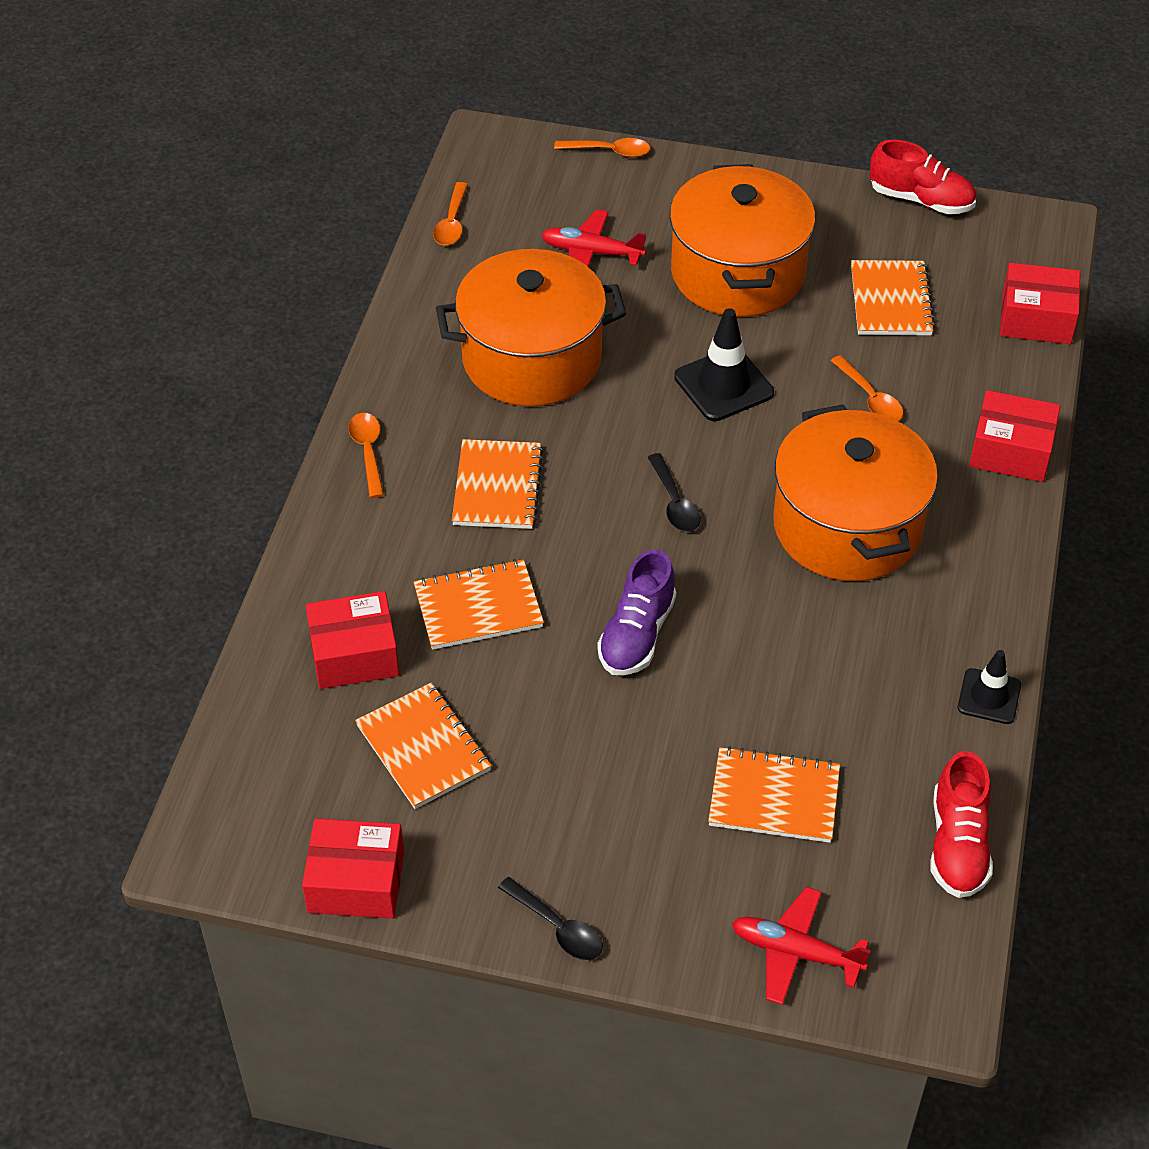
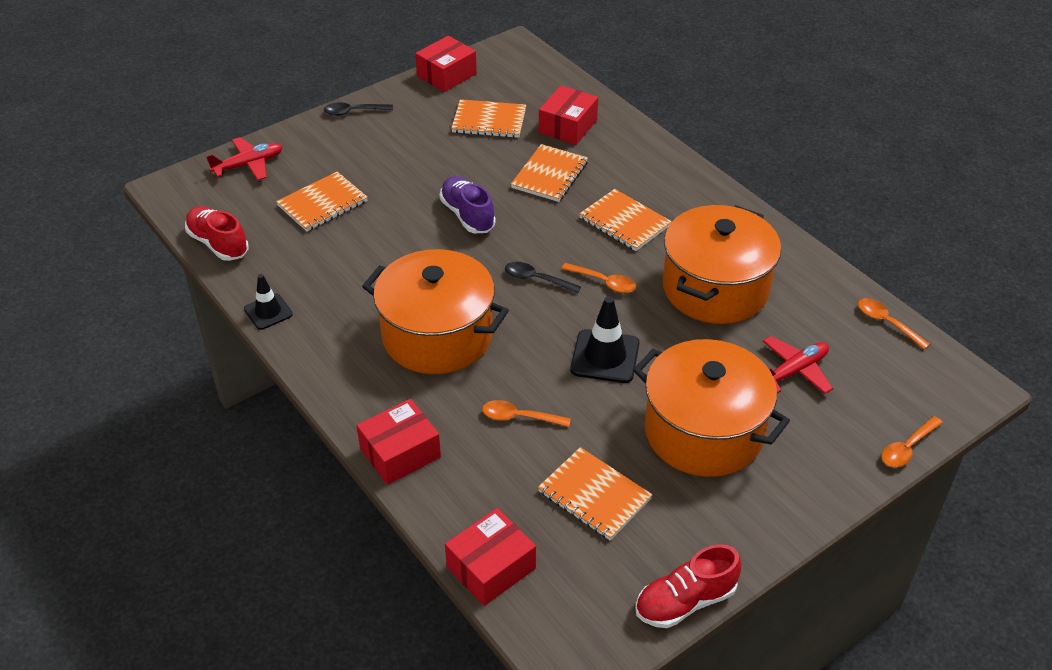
camera: 130 degrees right, 5 degrees down
(368, 452) = (702, 191): orange spoon -> orange spoon (604, 282)

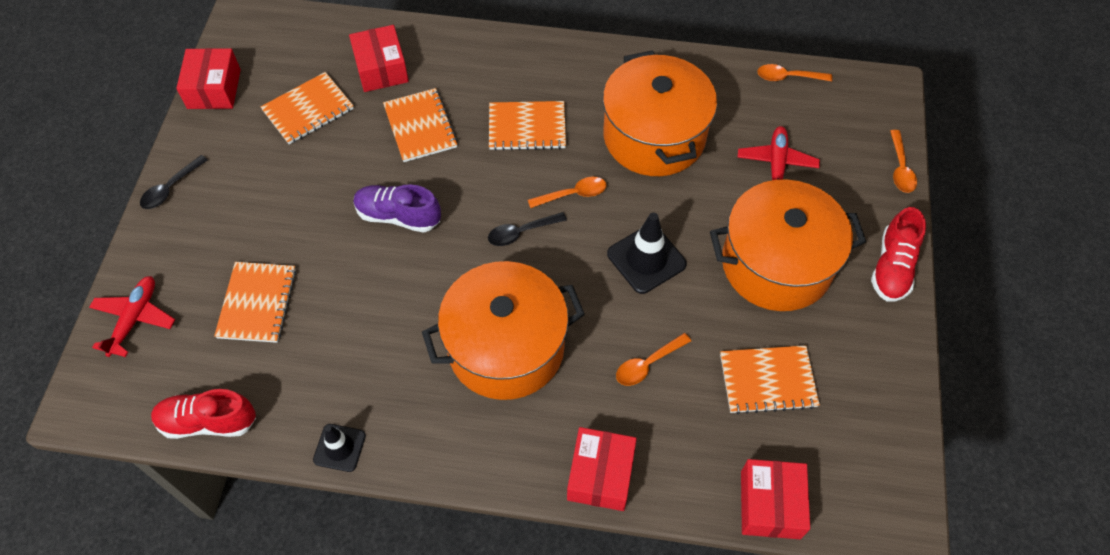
camera: 45 degrees left, 15 degrees up
(685, 601) = (908, 407): red shoe -> red shoe (892, 267)

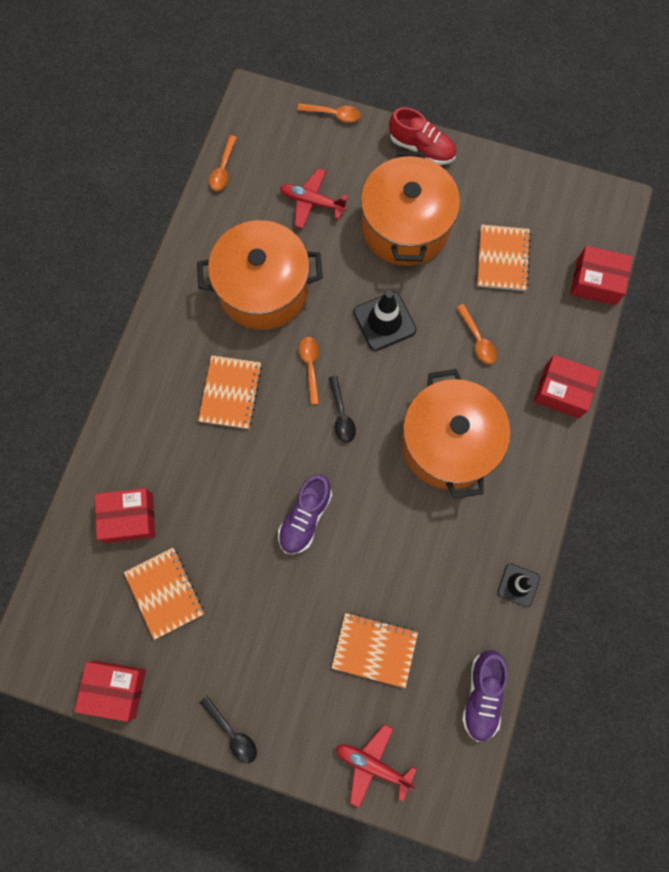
camera: 80 degrees left, 15 degrees up
(208, 421) = (482, 695): red shoe -> purple shoe
(420, 126) = (209, 487): orange notebook -> none

